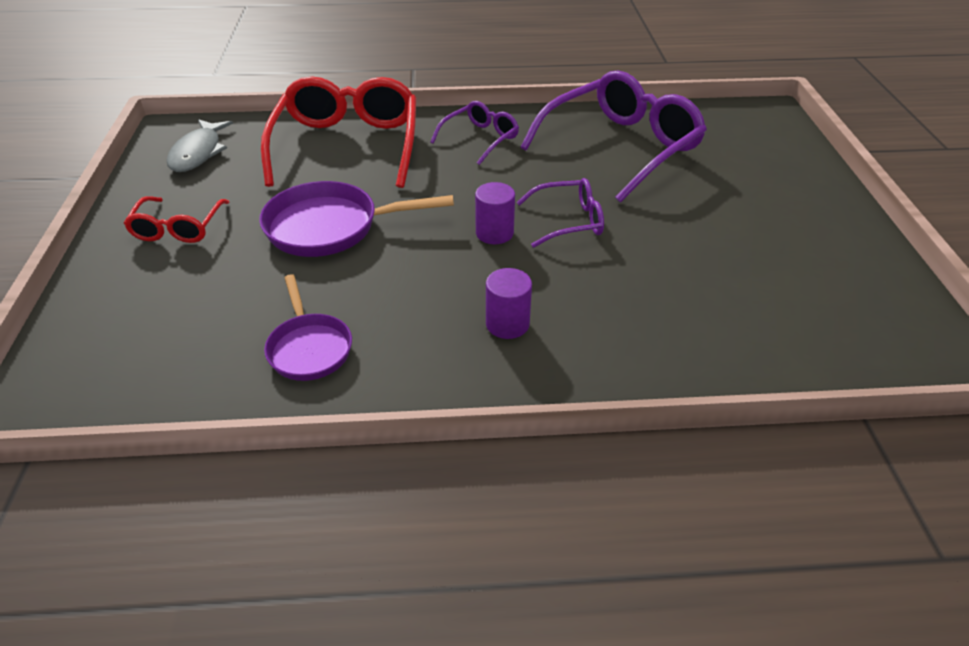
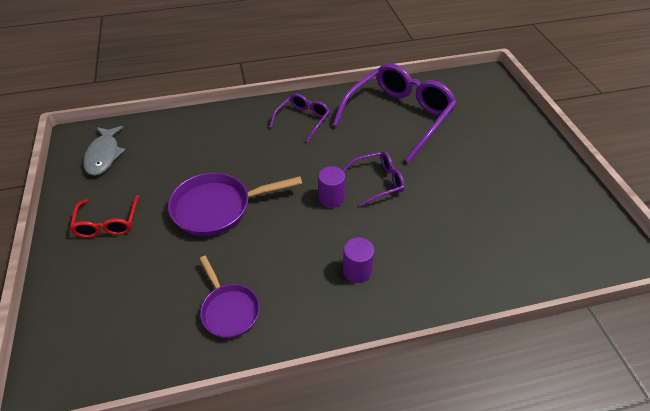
camera: 10 degrees left, 5 degrees up
(347, 146) = (211, 136): red glasses -> none

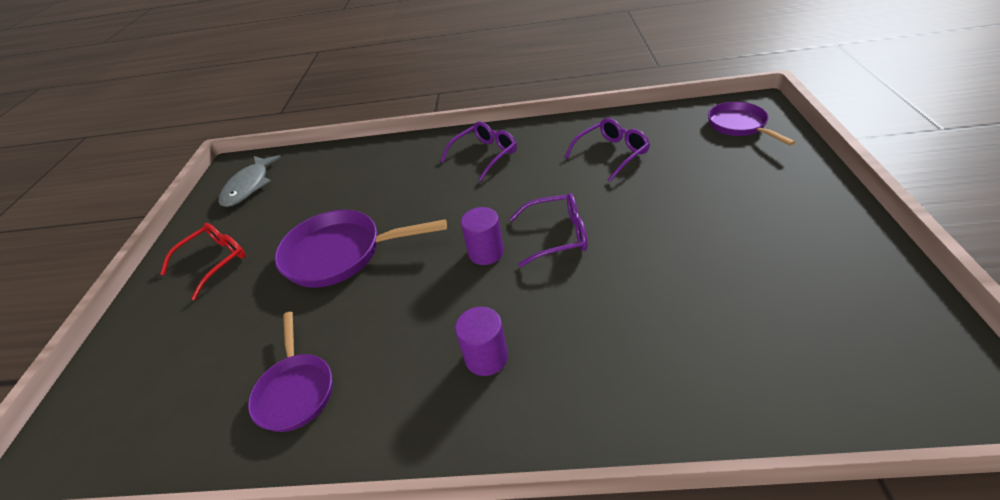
camera: 20 degrees right, 5 degrees down
(108, 223) = (215, 261): red glasses -> red glasses turned 150 degrees counterclockwise
(399, 116) = (611, 154): purple glasses -> purple glasses, size x0.51
(480, 92) = (739, 126): none -> purple pan

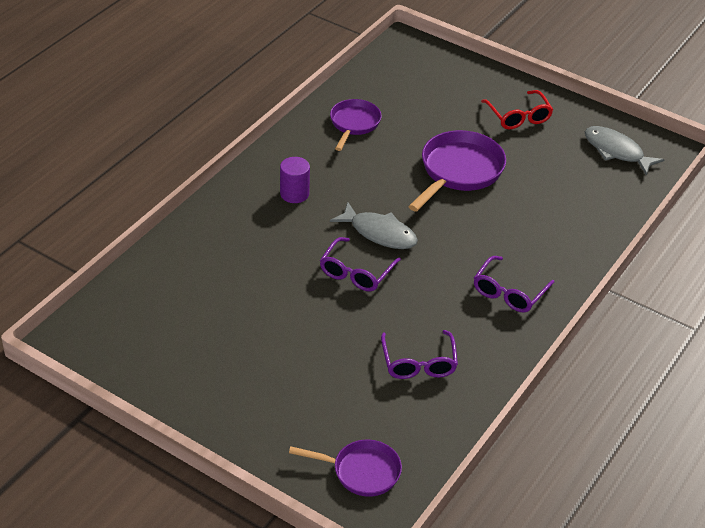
camera: 115 degrees right, 0 degrees up
(296, 390) = (354, 124): purple pan -> purple pan turned 90 degrees clockwise
(485, 155) = (509, 292): purple glasses -> purple glasses turned 45 degrees clockwise
(486, 252) = (379, 233): purple cylinder -> grey fish

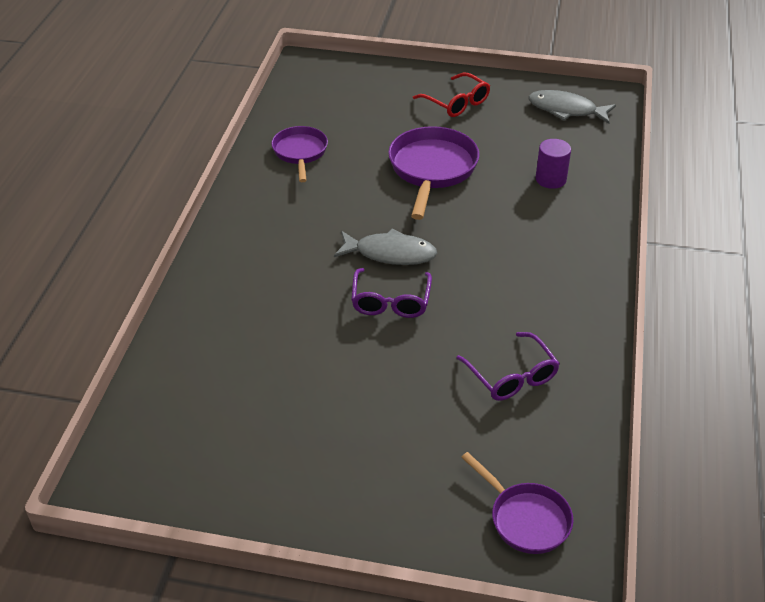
camera: 20 degrees left, 0 degrees up
(294, 194) = (278, 239): purple cylinder -> purple cylinder (550, 179)
(362, 471) = (526, 519): purple pan -> purple pan turned 60 degrees clockwise
(509, 292) = (554, 273): purple glasses -> none

